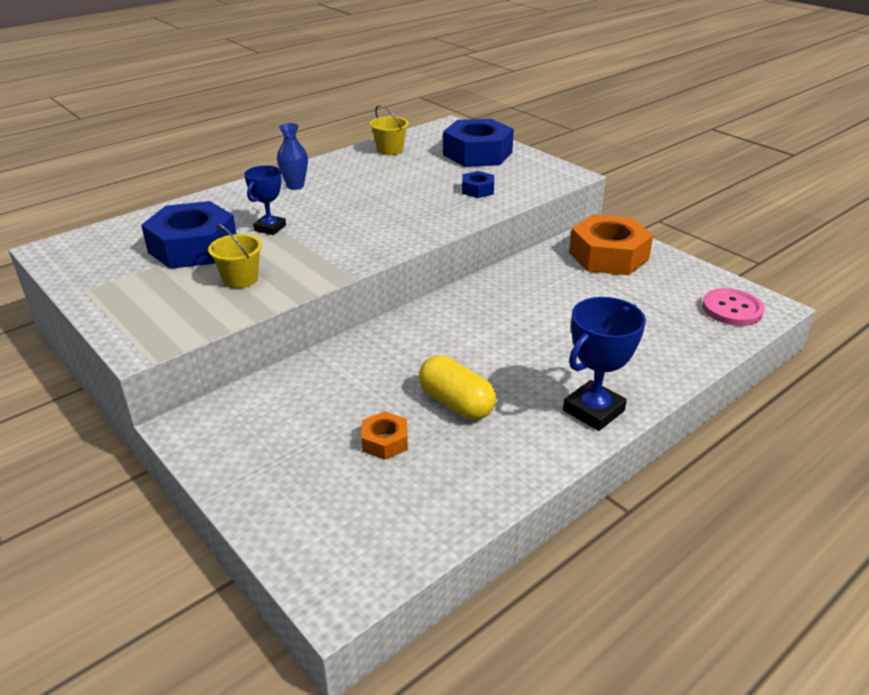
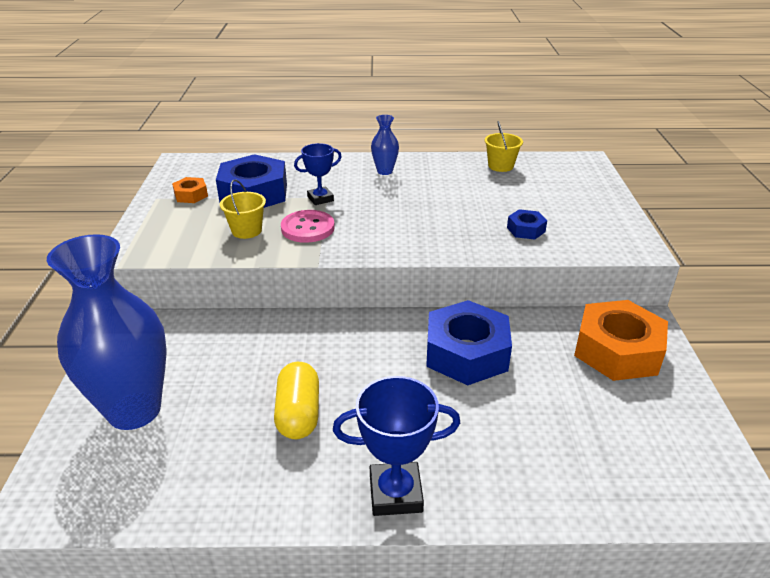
camera: 40 degrees right, 0 degrees up
(311, 478) = (134, 410): none -> blue vase
(385, 441) = (211, 413): orange nut -> orange nut (191, 195)
(477, 153) = (575, 195): blue nut -> blue nut (466, 353)
(732, 309) = (686, 479): pink button -> pink button (307, 228)

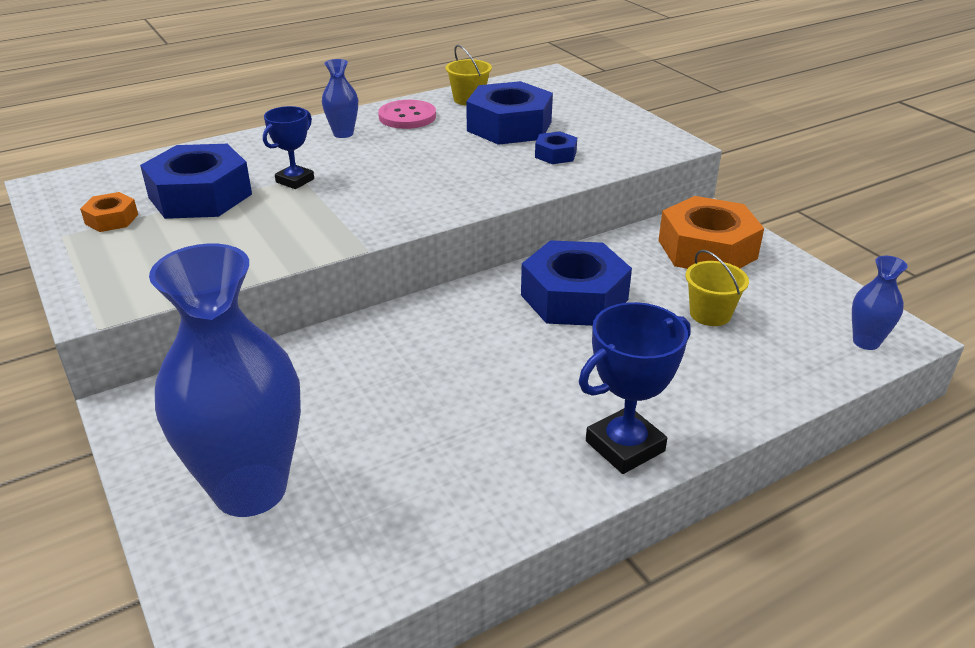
camera: 30 degrees left, 0 degrees up
(246, 230) = (237, 238): yellow bucket -> yellow bucket (710, 314)
(298, 414) = (455, 416): yellow capsule -> none
(307, 228) = (313, 215): pink button -> pink button (407, 117)
(511, 196) = (509, 126): none -> blue nut
(696, 494) = (866, 342): none -> blue vase

